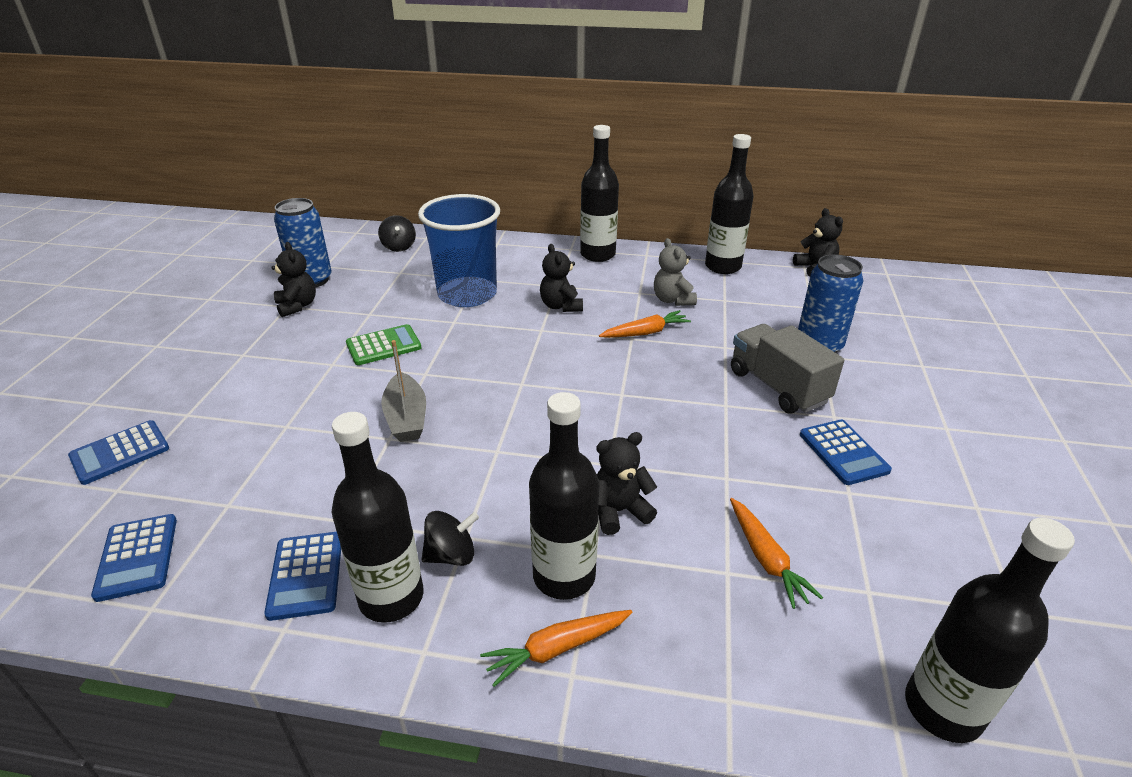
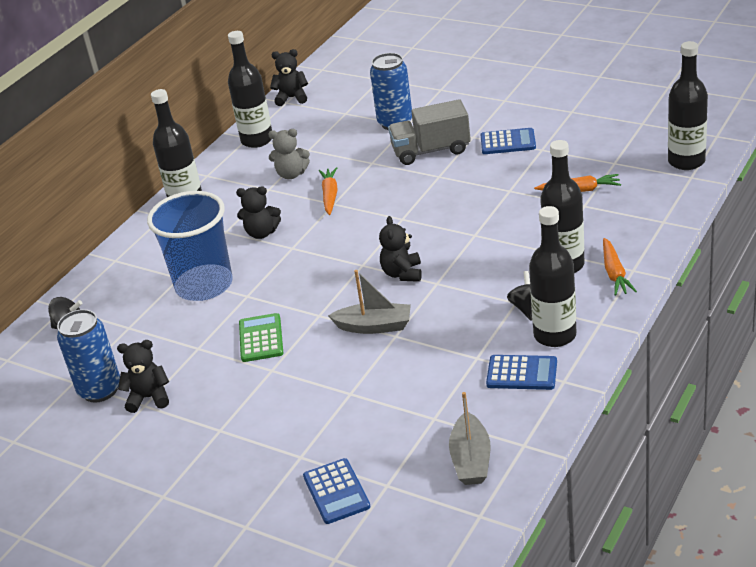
camera: 65 degrees left, 0 degrees up
(137, 557) = (471, 459): blue calculator -> grey boat
(619, 511) = (520, 237): black teddy bear -> black teddy bear (402, 274)

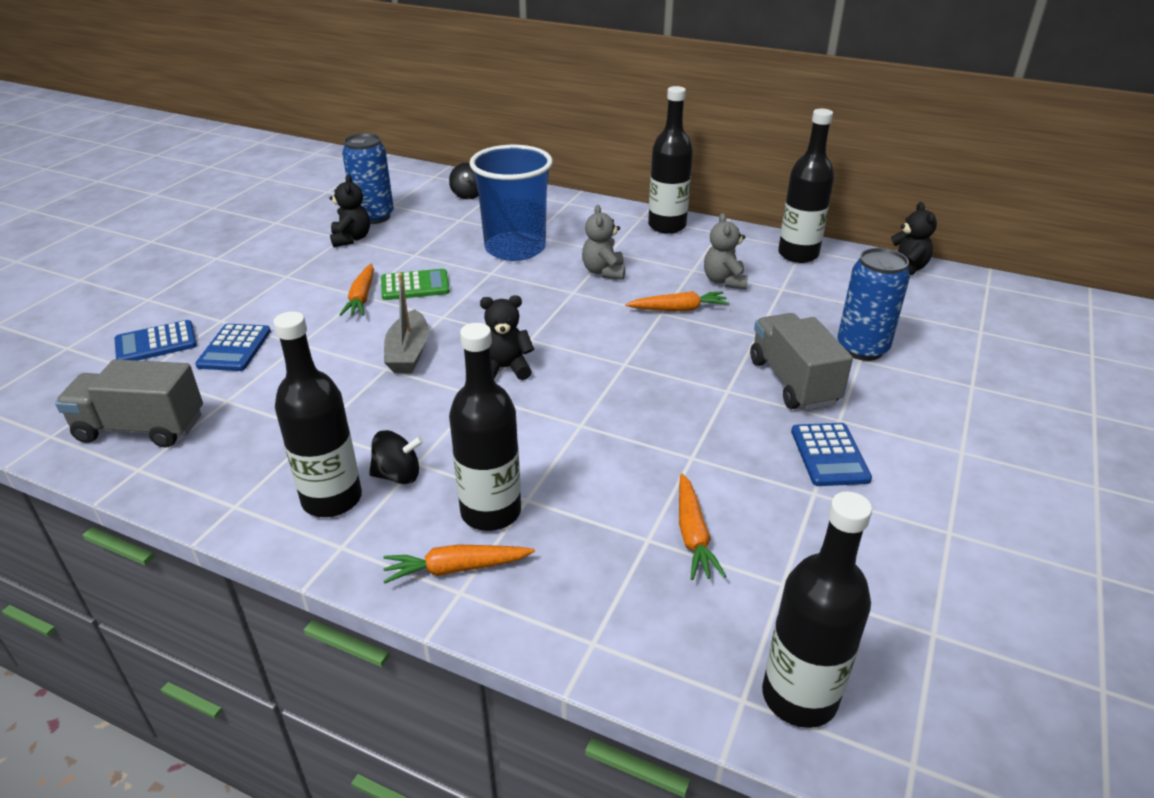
camera: 80 degrees right, 0 degrees up
(261, 233) = (604, 272): black teddy bear -> grey teddy bear
(276, 369) = (361, 298): none -> orange carrot
(471, 459) = (141, 428): grey boat -> grey truck
(522, 373) = (268, 468): blue calculator -> blue calculator (234, 348)

